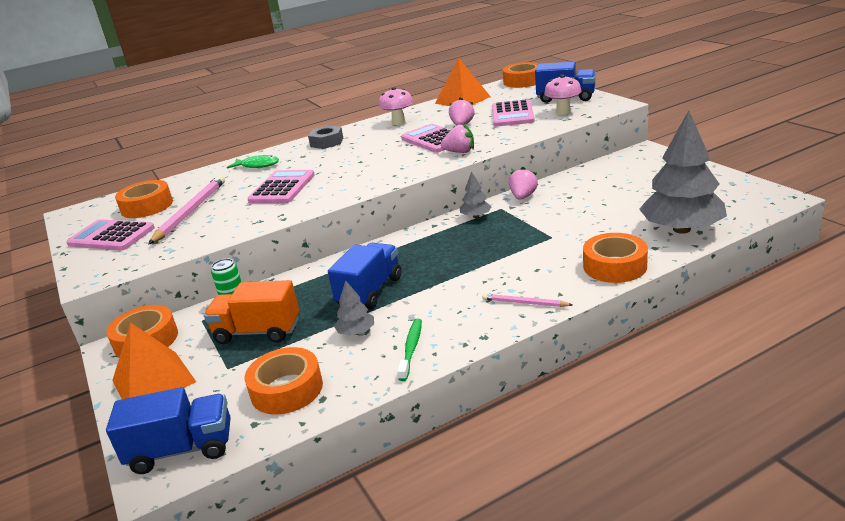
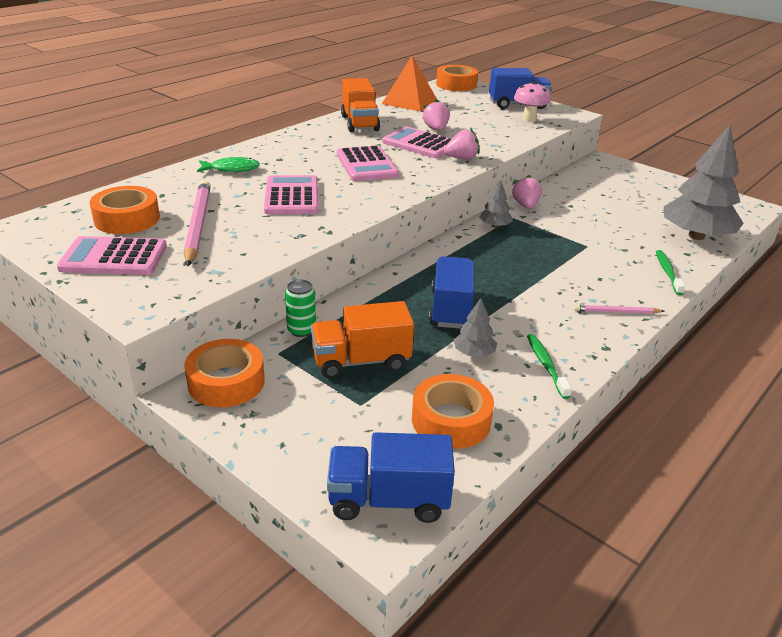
camera: 25 degrees left, 5 degrees up
(153, 381) = (280, 428): orange pyramid -> none
(182, 449) = (388, 500): blue truck -> blue truck turned 150 degrees counterclockwise
(327, 142) = (294, 143): grey nut -> none
(398, 122) = (359, 123): pink mushroom -> orange truck
(512, 114) = (479, 120): pink calculator -> pink calculator (366, 165)
(614, 266) = (667, 272): orange tape -> green toothbrush

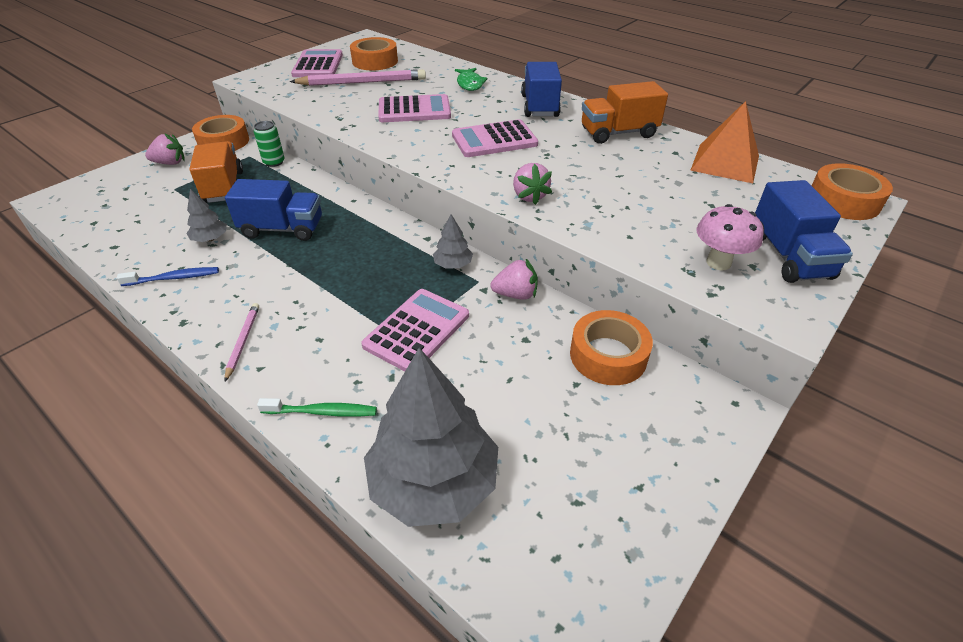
camera: 90 degrees right, 10 degrees up
(388, 500) = (75, 200): blue truck -> blue truck (539, 106)
(420, 144) = (567, 169): pink calculator -> pink calculator (417, 330)
(436, 129) = (625, 180): pink strawberry -> pink strawberry (170, 163)
(451, 420) = (133, 225): orange tape -> orange tape (608, 355)
(546, 365) = (173, 278): green toothbrush -> blue toothbrush

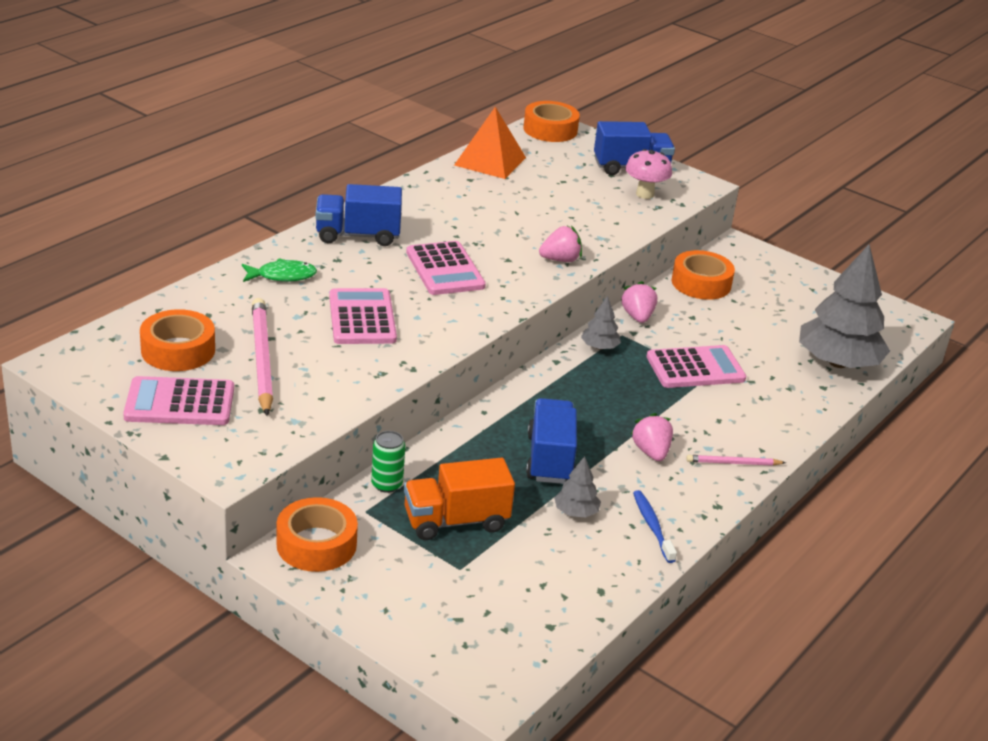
camera: 95 degrees left, 10 degrees down
(170, 163) = (384, 589): pink strawberry -> pink strawberry (651, 452)
(322, 412) = (797, 412): green toothbrush -> none
(417, 330) = (695, 368): pink calculator -> pink calculator turned 135 degrees clockwise
(618, 133) = (429, 200): orange truck -> none

